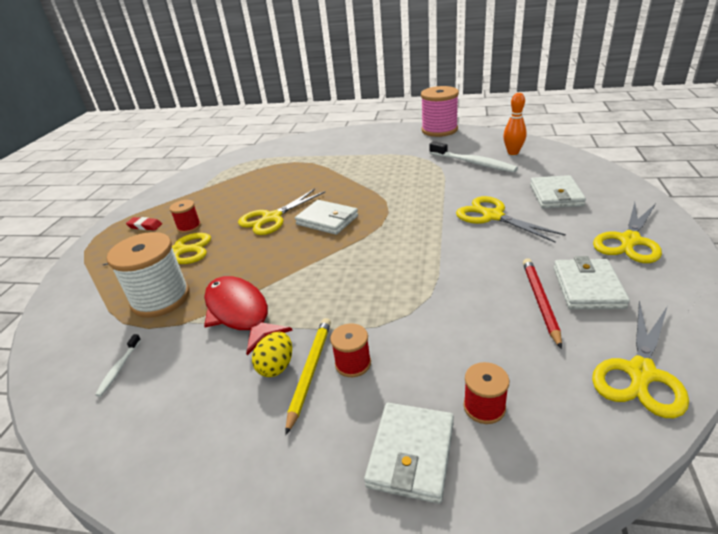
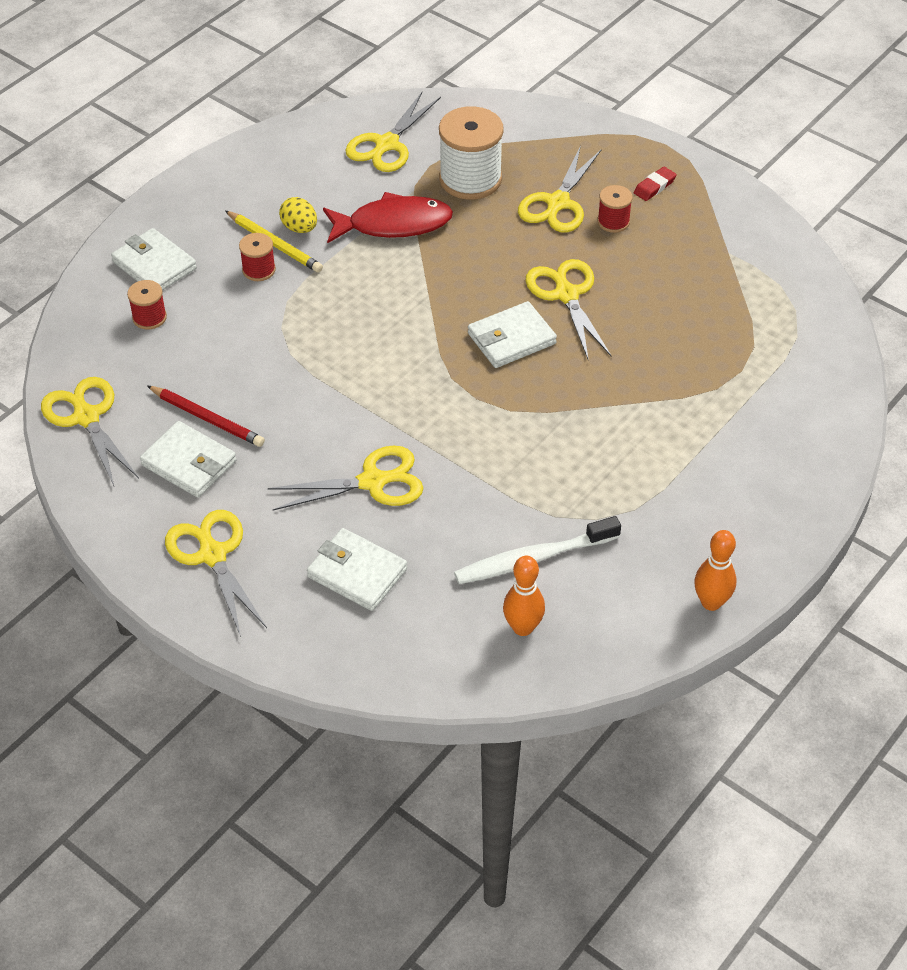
camera: 115 degrees right, 15 degrees up
(119, 368) = (387, 144): white toothbrush -> yellow scissors
(439, 130) = (711, 602): pink spool -> orange bowling pin

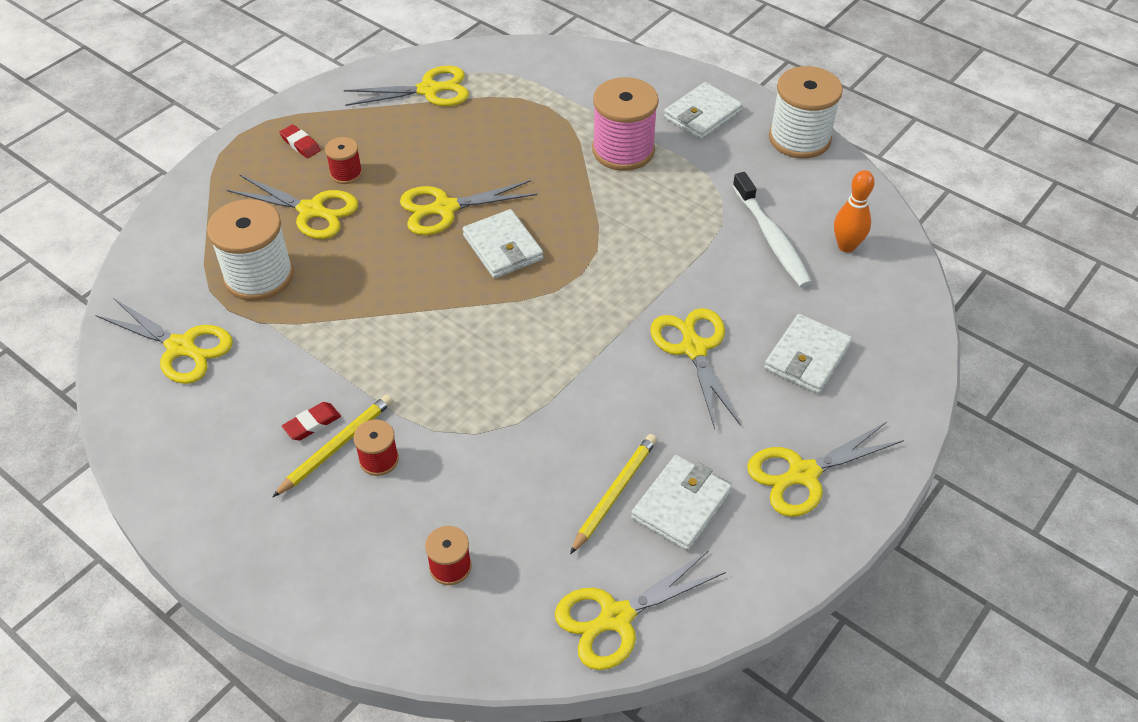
camera: 90 degrees left, 0 degrees up
(154, 265) = (357, 570): white wallet -> white wallet (702, 115)
(207, 418) = (614, 493): red pencil -> yellow pencil
(299, 228) = (312, 424): yellow egg -> red eraser
(393, 224) = (320, 339): red fish -> none
(671, 434) = (623, 150): none -> pink spool
(711, 602) = (799, 139): orange bowling pin -> white spool
(755, 273) = (429, 90): none -> yellow scissors

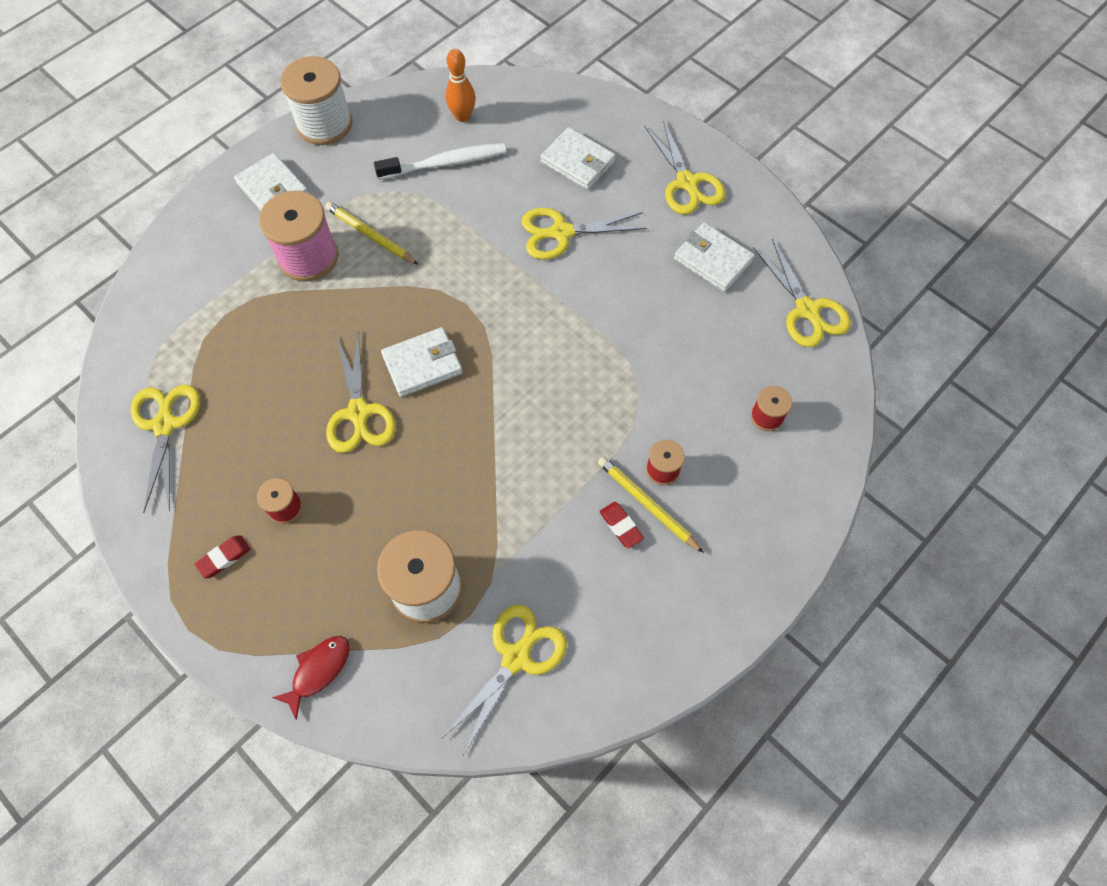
camera: 85 degrees left, 15 degrees up
(190, 215) = (318, 671): none -> red fish
(311, 211) = (337, 540): yellow scissors -> none
(614, 493) = (701, 301): yellow pencil -> yellow pencil (370, 235)

